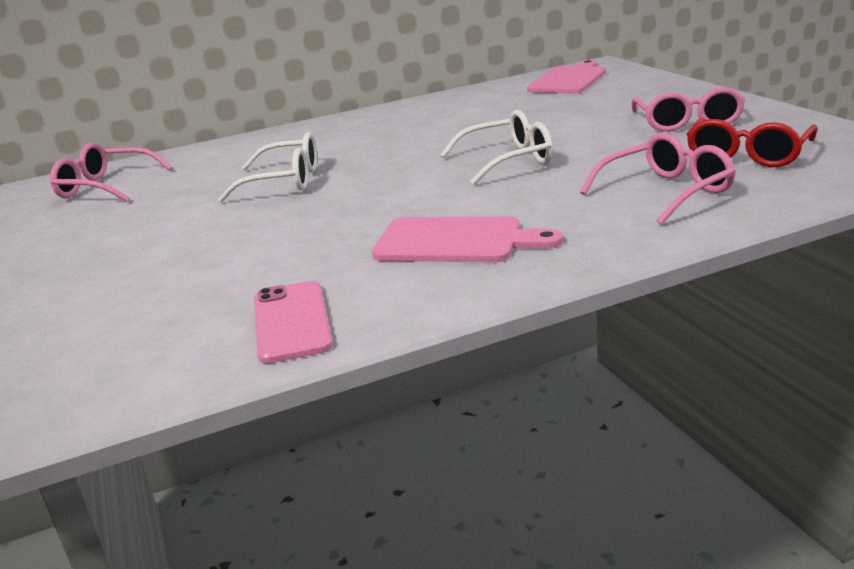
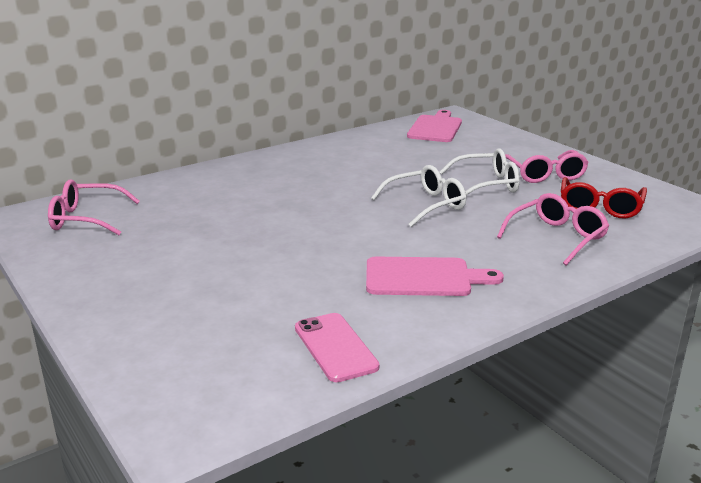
camera: 15 degrees left, 0 degrees up
(285, 181) = (251, 218): white glasses -> white glasses (487, 184)

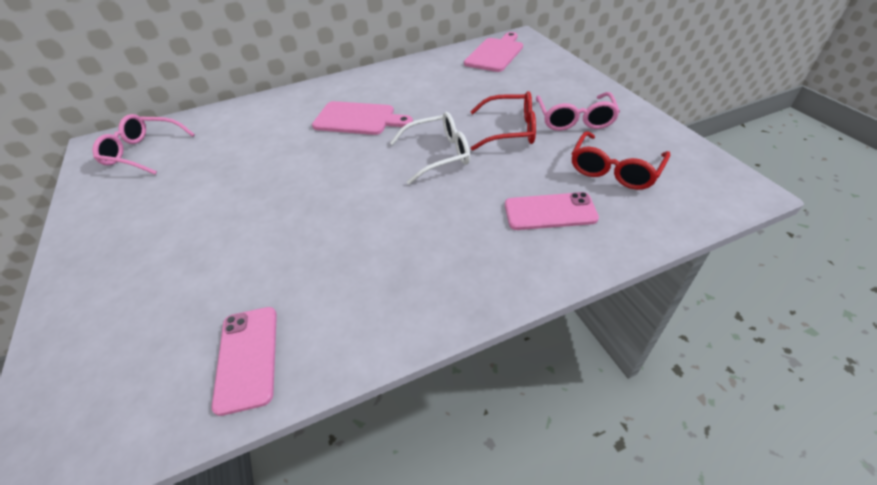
camera: 15 degrees right, 20 degrees up
(423, 278) = (386, 260): pink cutting board -> pink cutting board (358, 119)
(487, 184) = (510, 130): white glasses -> red glasses
(557, 237) = (550, 212): pink glasses -> pink phone

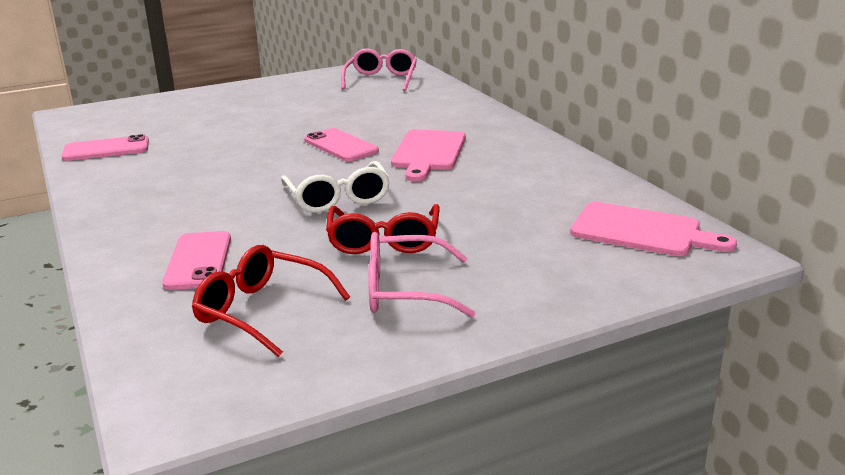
camera: 85 degrees right, 20 degrees down
(323, 162) = (340, 146): none -> pink phone

